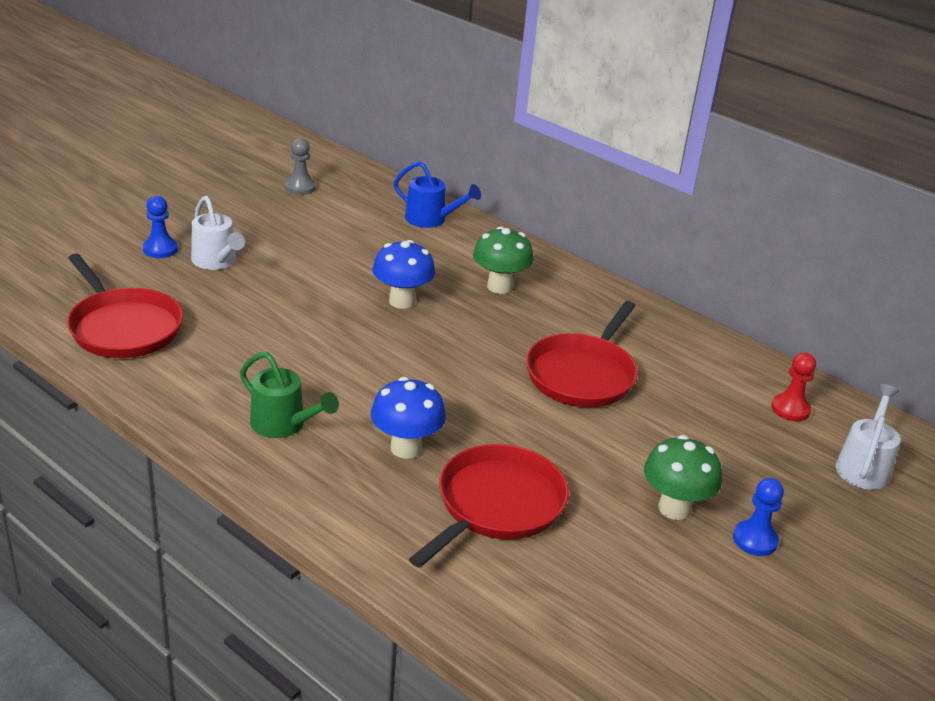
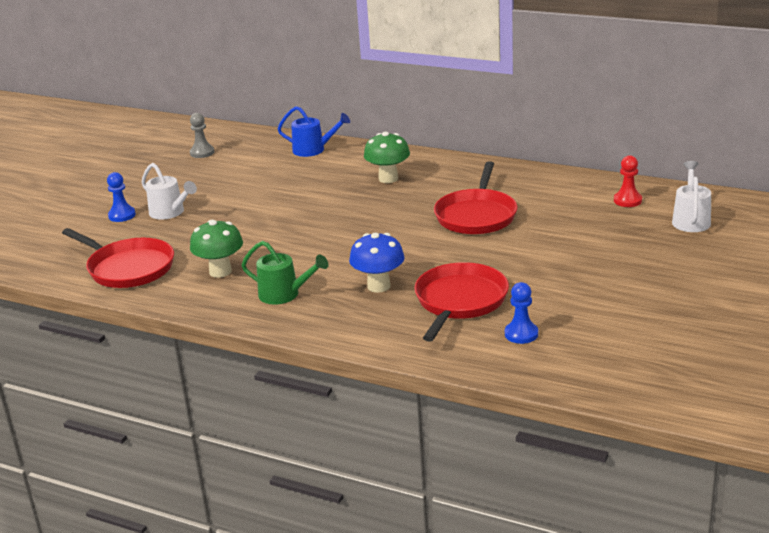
camera: 10 degrees left, 5 degrees down
(402, 301) = (323, 204): blue mushroom -> none
(674, 508) = (579, 273): green mushroom -> green mushroom (220, 271)
(755, 540) = (640, 276): blue pawn -> blue pawn (521, 334)

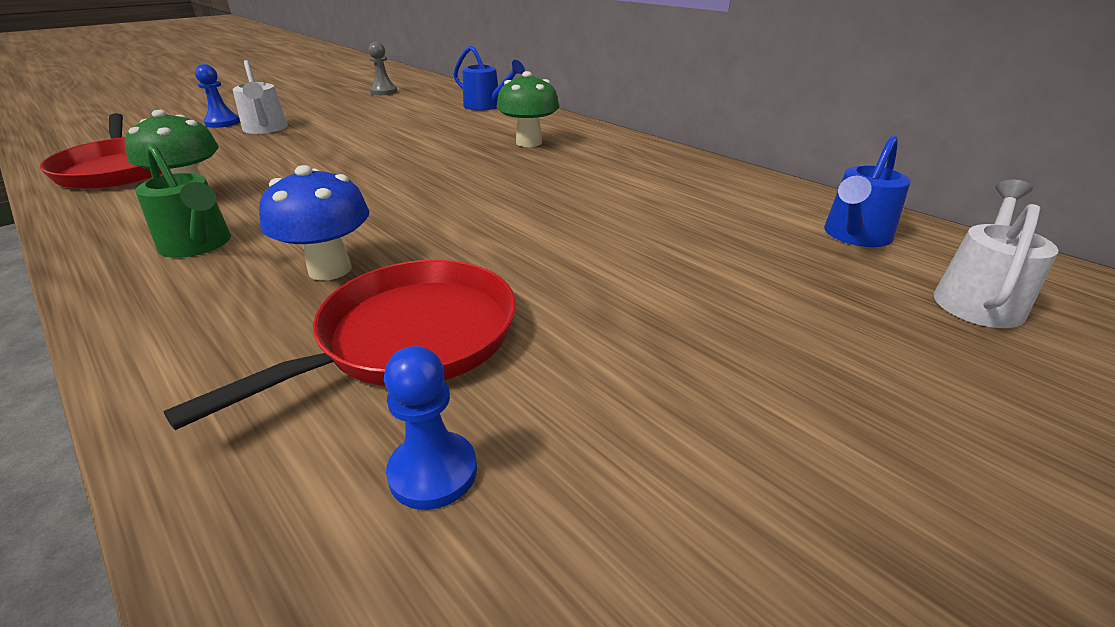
camera: 20 degrees right, 5 degrees up
(476, 215) = (591, 204): red pan -> none
(627, 200) = (854, 236): red pawn -> blue watering can

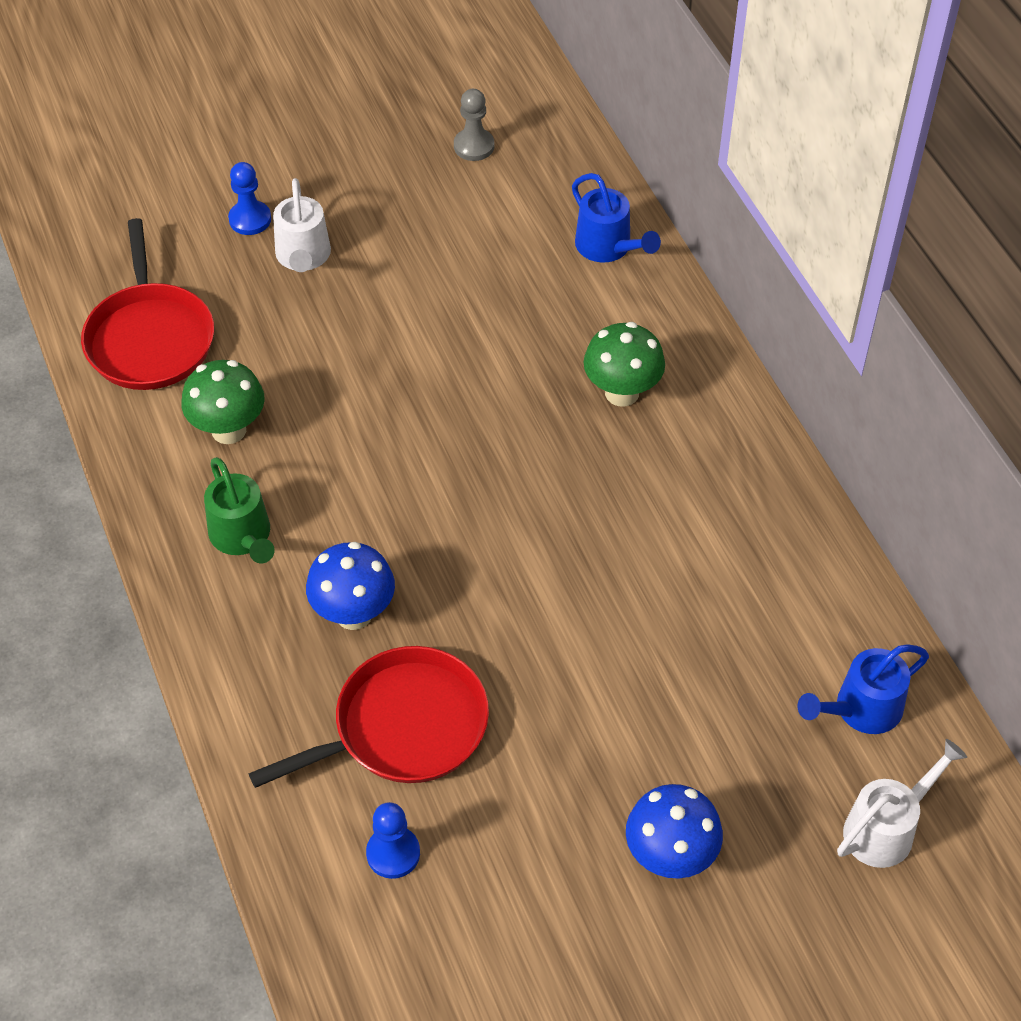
camera: 20 degrees right, 20 degrees up
(804, 374) = (670, 857): none -> blue mushroom

